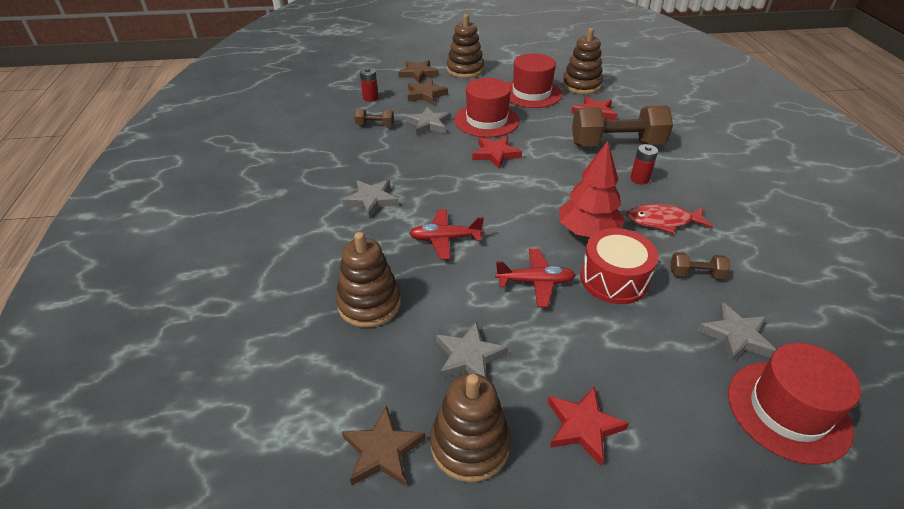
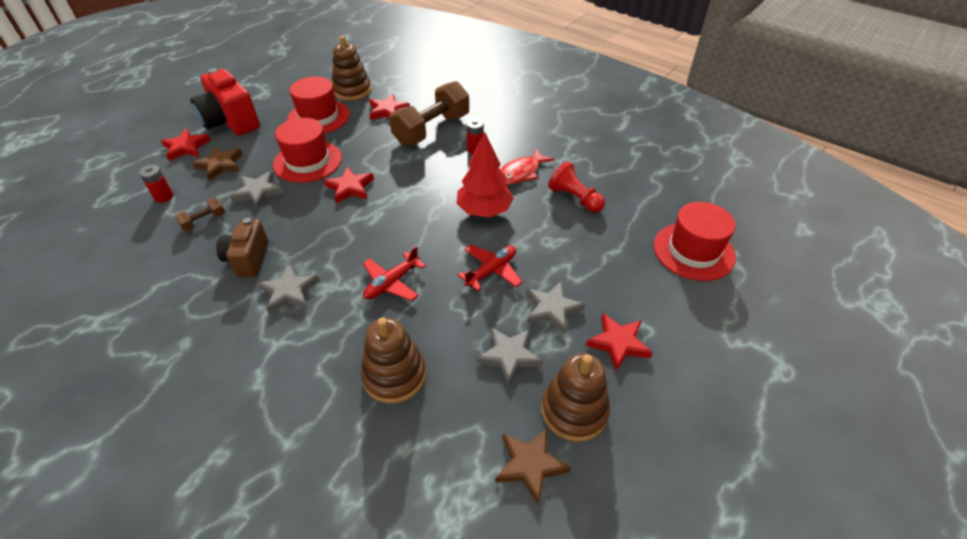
camera: 45 degrees left, 5 degrees up
(372, 164) = (248, 259): none -> brown camera
(418, 74) = (186, 147): brown star -> red star
(465, 70) = (231, 122): brown stacking toy -> red camera
(614, 279) = (535, 234): red drum -> none
(696, 274) = (575, 198): brown dumbbell -> red pawn
(735, 336) = (632, 225): grey star -> grey star (552, 309)

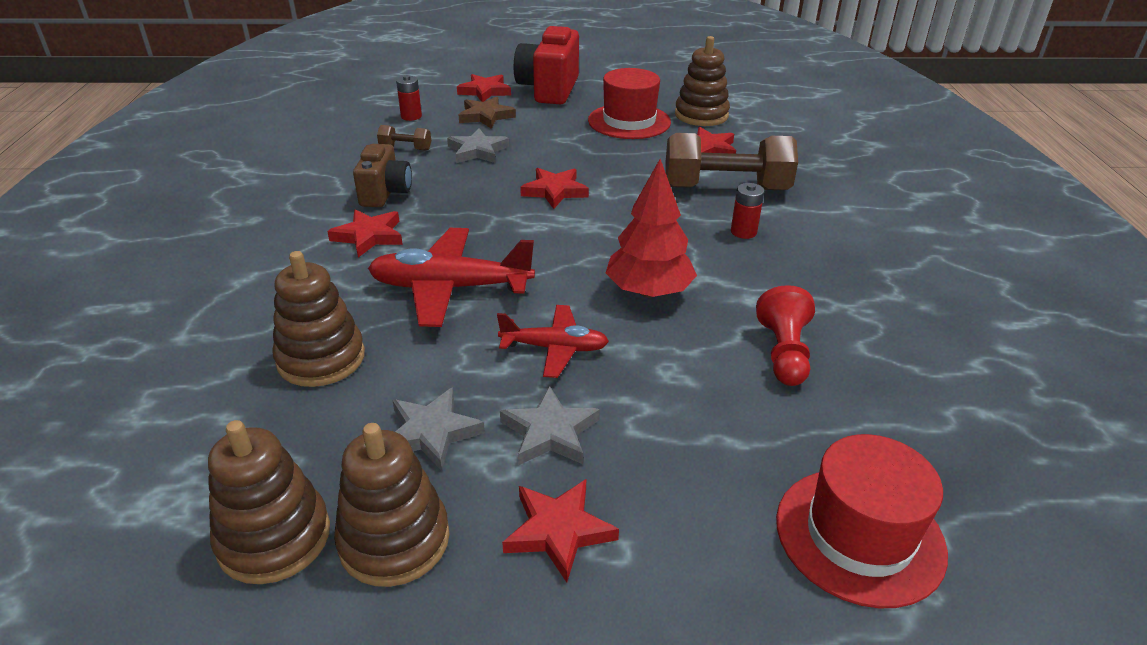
camera: 50 degrees right, 10 degrees down
(248, 259) = (385, 193): brown camera -> brown camera turned 135 degrees clockwise
(289, 292) = (369, 236): grey star -> red star
(307, 161) = (557, 150): red hat -> none
(392, 283) = (450, 288): red plane -> red plane, size x1.65
(521, 173) = (758, 285): red fish -> none
(530, 465) = (274, 537): brown star -> brown stacking toy

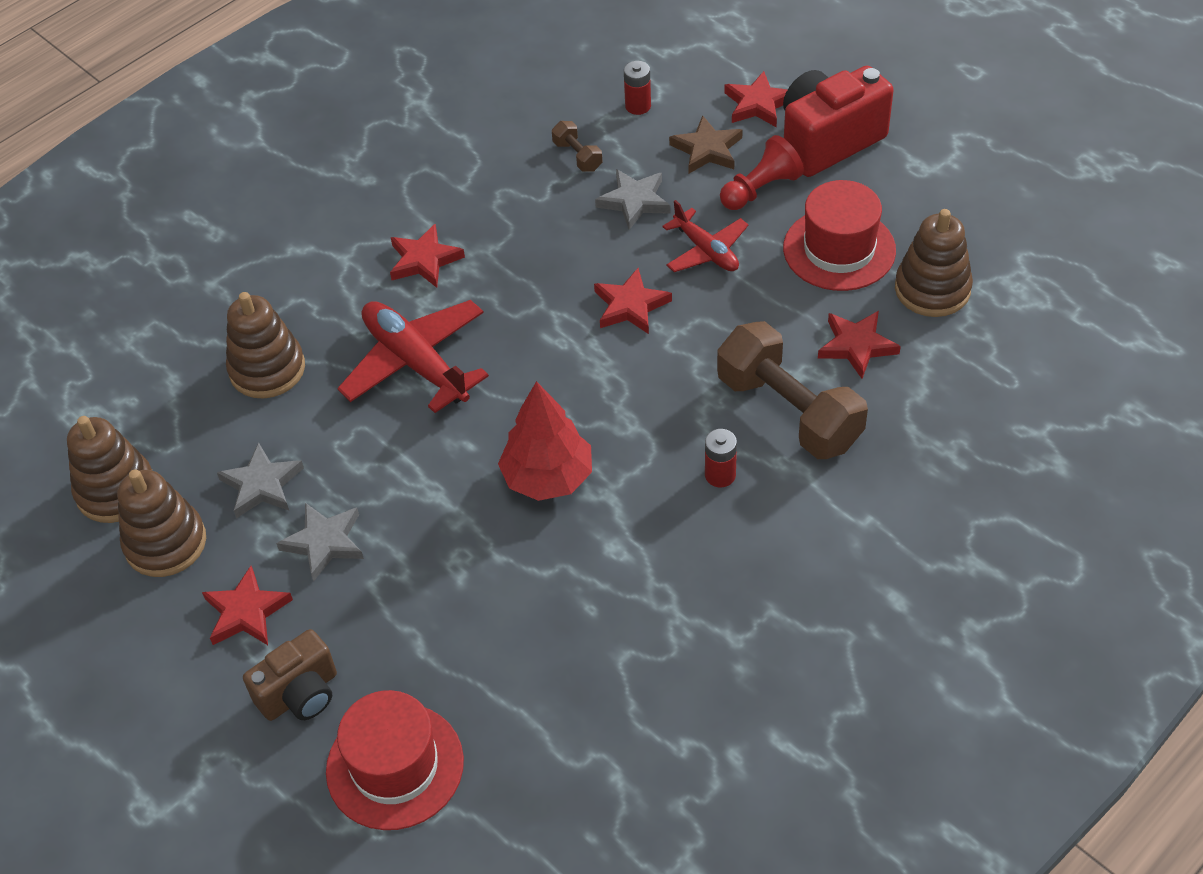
camera: 50 degrees right, 15 degrees up
(385, 193) = (493, 212): brown camera -> brown camera (300, 694)
(554, 348) = (413, 477): red plane -> red plane (706, 251)
(784, 353) = (558, 612): red pawn -> red pawn (760, 189)

